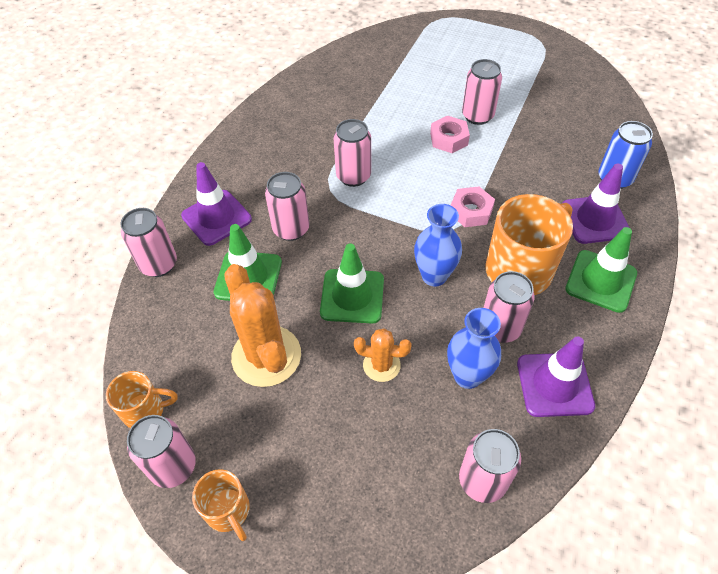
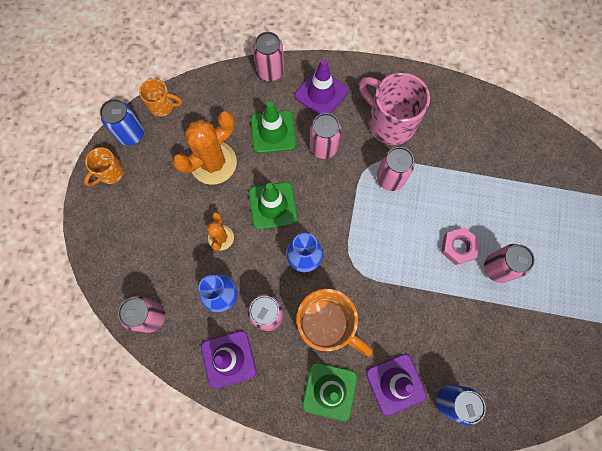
camera: 75 degrees right, 20 degrees up
(145, 411) = (162, 106): orange mug -> orange mug turned 60 degrees counterclockwise
(173, 466) = (131, 134): pink can -> blue can
(283, 163) = (389, 122): none -> pink mug
(471, 211) = (377, 278): pink nut -> none

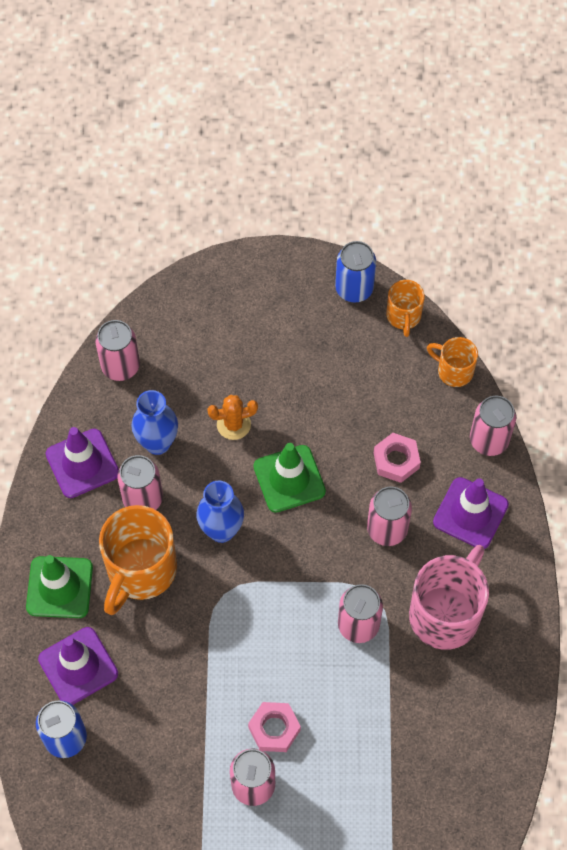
camera: 80 degrees right, 10 degrees down
(110, 173) = (296, 278): orange mug -> orange mug (454, 371)
(213, 163) = (334, 395): orange cactus -> none
(273, 132) = (396, 460): green traffic cone -> pink nut

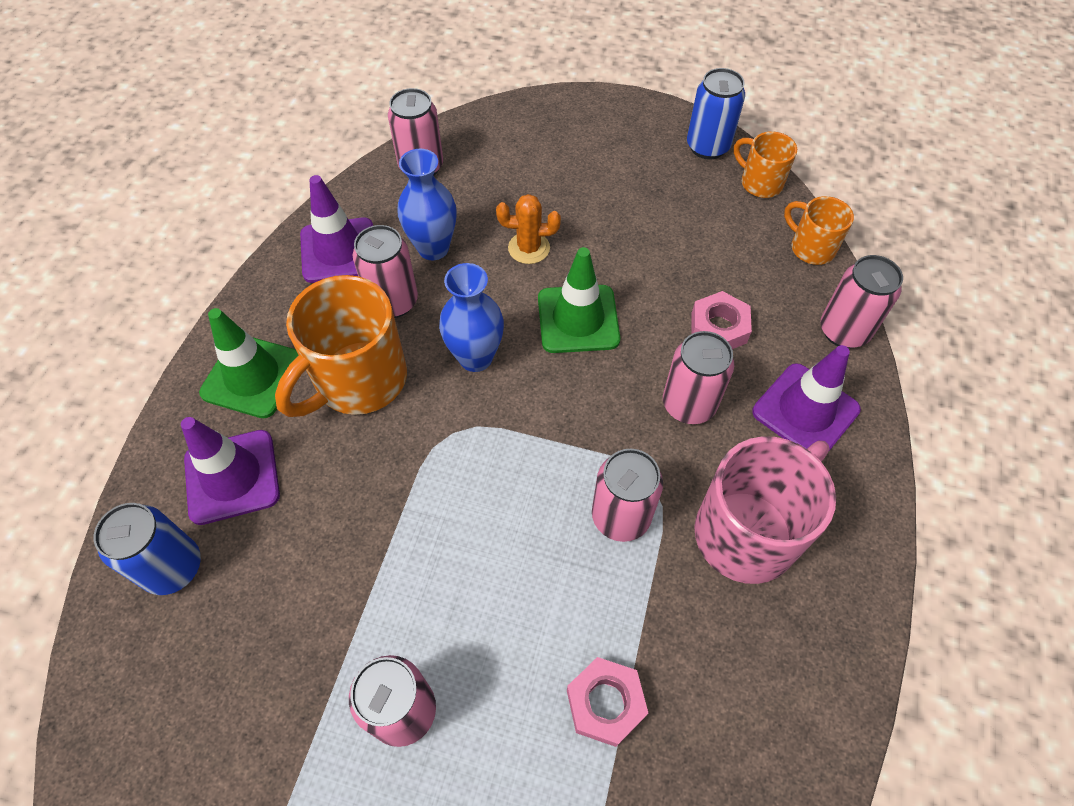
camera: 15 degrees right, 5 degrees down
(274, 729) = (461, 632): pink nut -> pink nut (605, 703)
(403, 316) = (760, 183): orange mug -> orange mug turned 120 degrees clockwise

